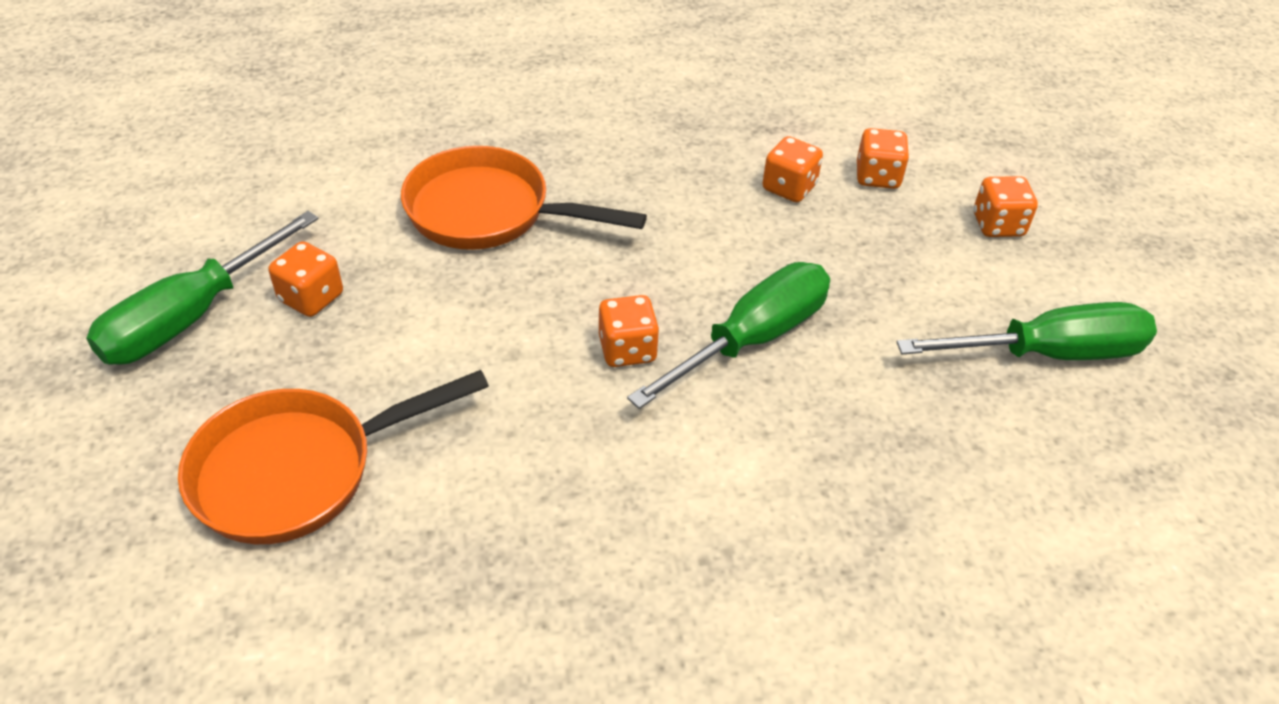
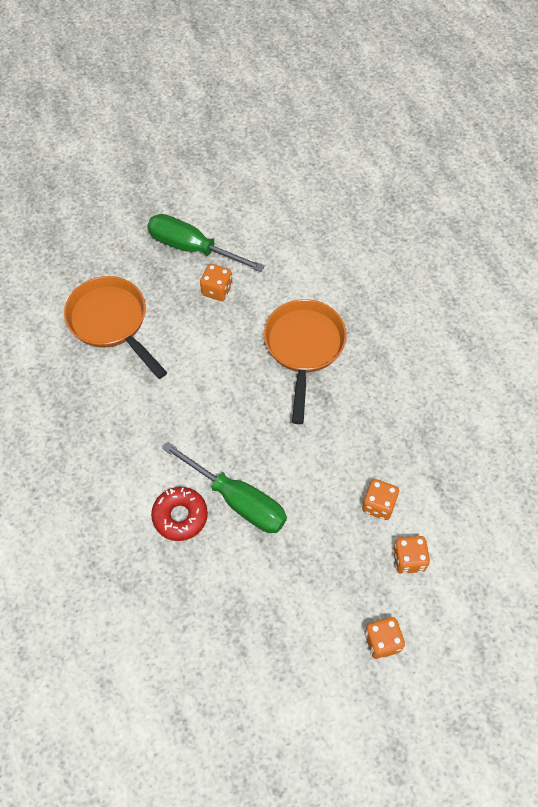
camera: 80 degrees right, 15 degrees up
(627, 349) = (215, 439): orange dice -> none
(768, 421) = (180, 516): none -> red donut
(1047, 354) = (266, 671): green screwdriver -> none

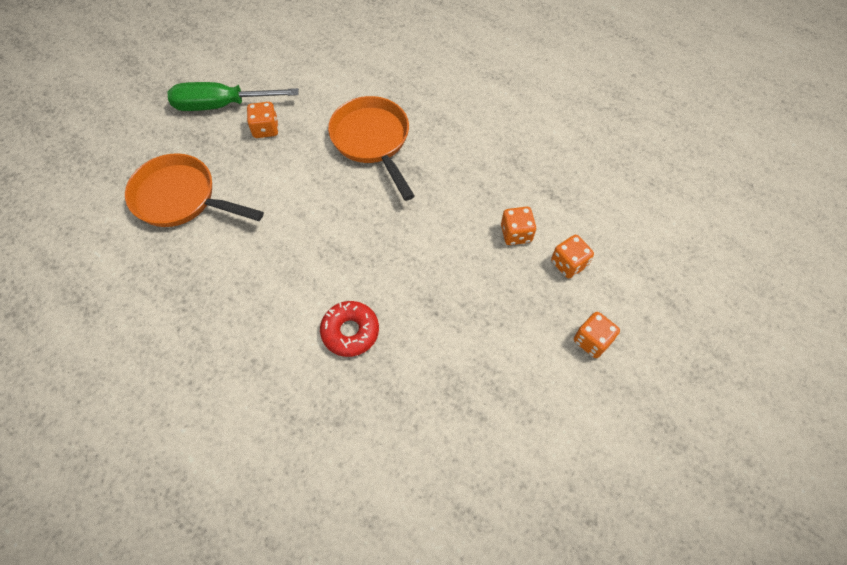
camera: 30 degrees left, 0 degrees up
(237, 500) = (394, 291): green screwdriver -> none

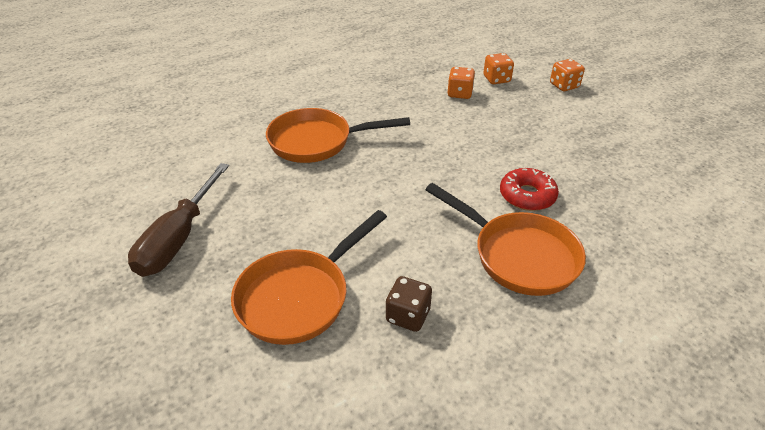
camera: 70 degrees left, 20 degrees down
(177, 271) = (408, 315): none -> brown dice
(222, 105) = (179, 238): green screwdriver -> brown screwdriver
(263, 337) = (518, 255): none -> orange pan
(265, 129) = (245, 208): orange dice -> none

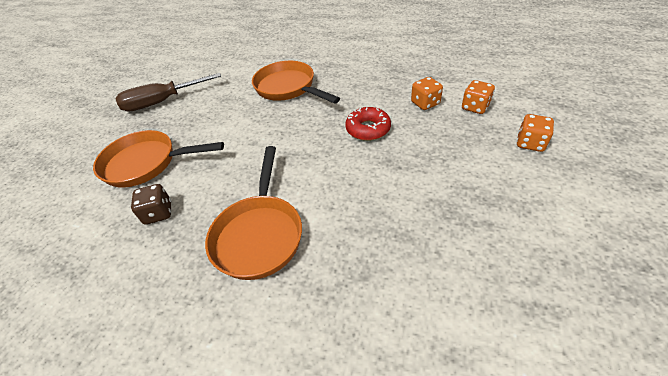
camera: 55 degrees right, 5 degrees up
(527, 196) = (336, 203): red donut -> red donut (368, 129)

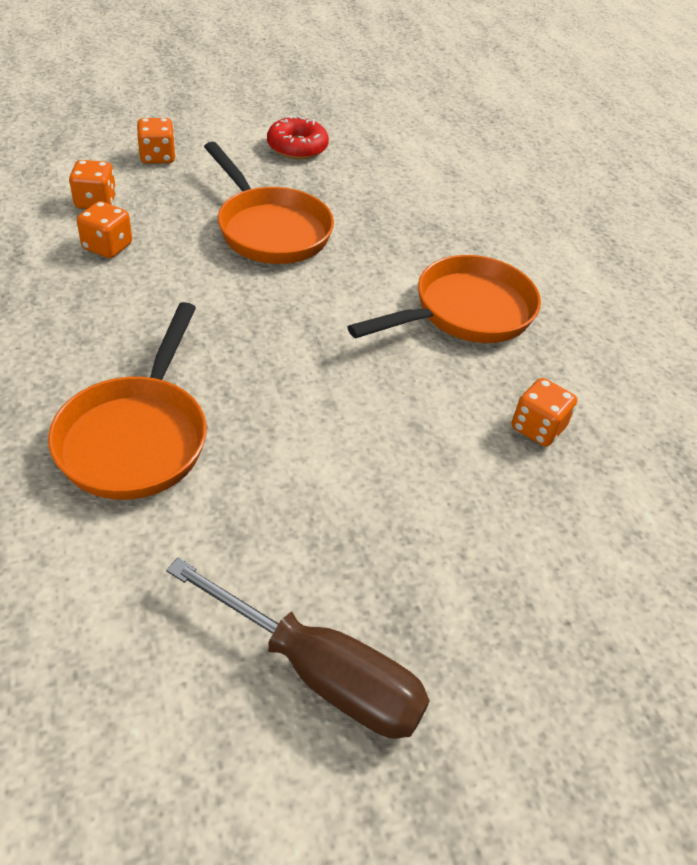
camera: 135 degrees left, 0 degrees up
(146, 163) = (488, 525): orange pan -> orange pan (270, 229)
(158, 213) = (537, 428): brown dice -> orange dice
(368, 129) = (209, 286): red donut -> red donut (297, 147)

